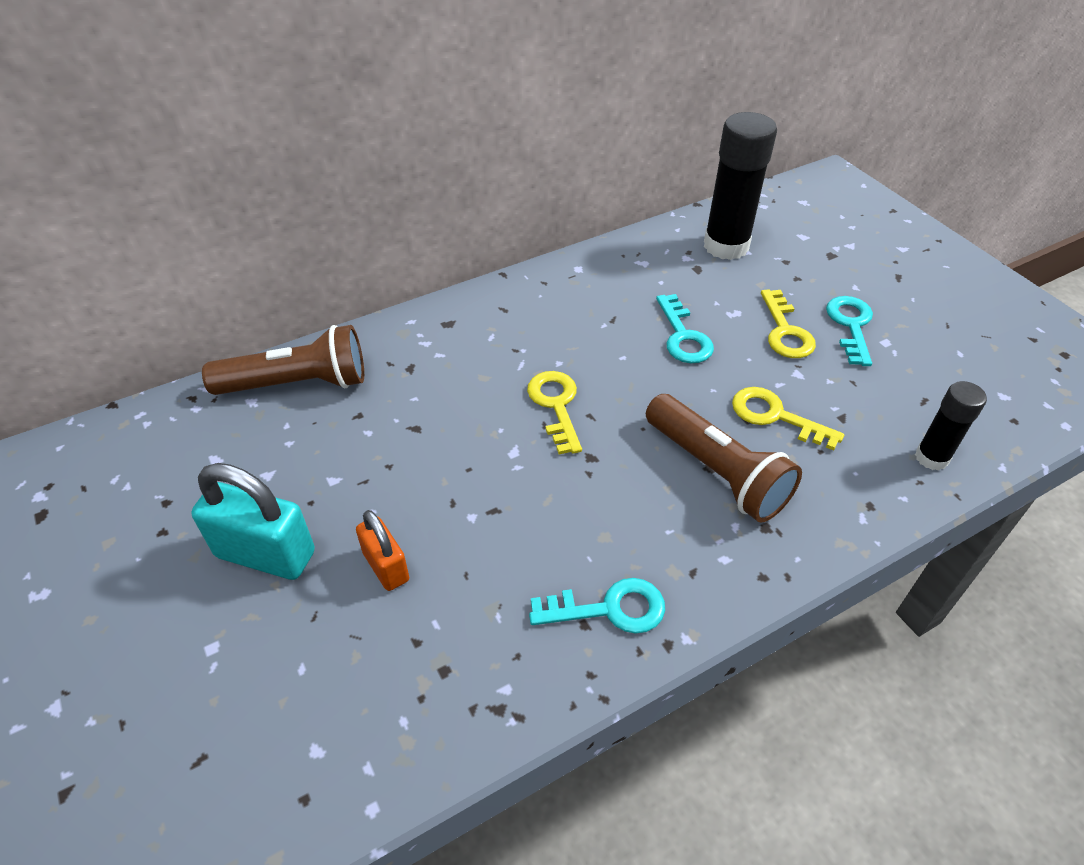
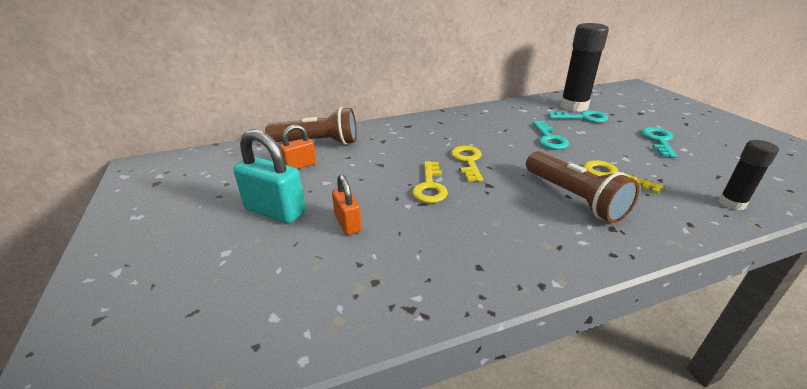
camera: 10 degrees right, 15 degrees down
(281, 446) = (300, 166): none -> orange padlock
(609, 609) = (498, 260): turquoise key -> turquoise key (583, 118)
(785, 331) = (615, 140): yellow key -> yellow key (430, 186)

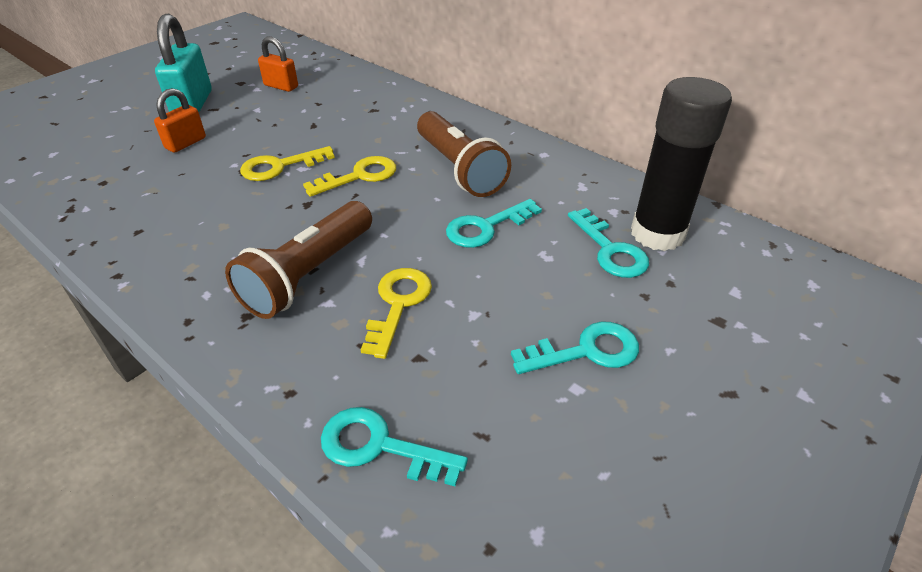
camera: 60 degrees right, 10 degrees up
(317, 142) = (338, 77): brown flashlight -> brown flashlight (459, 169)
(731, 203) = (379, 446): black glue stick -> turquoise key

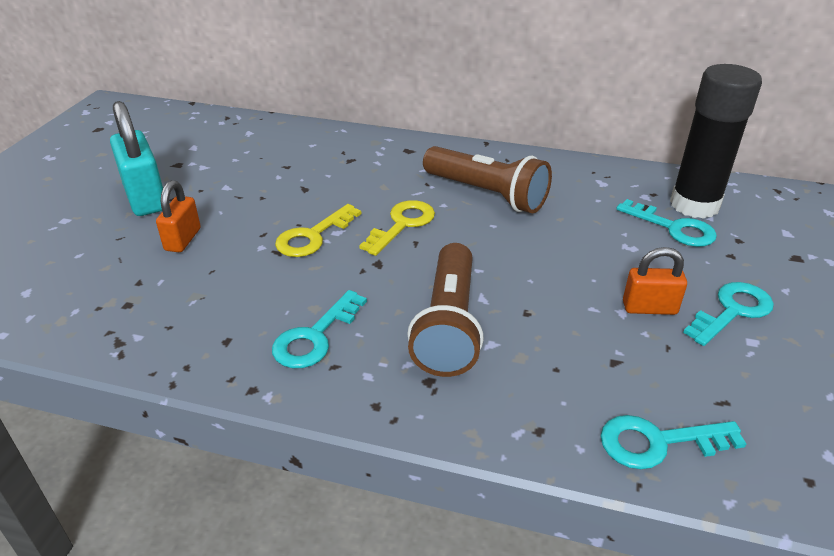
camera: 25 degrees left, 5 degrees down
(281, 86) = (228, 158): orange padlock -> orange padlock (649, 308)
(398, 304) = (554, 324): yellow key -> none
(486, 227) = (560, 238): turquoise key -> turquoise key (315, 337)

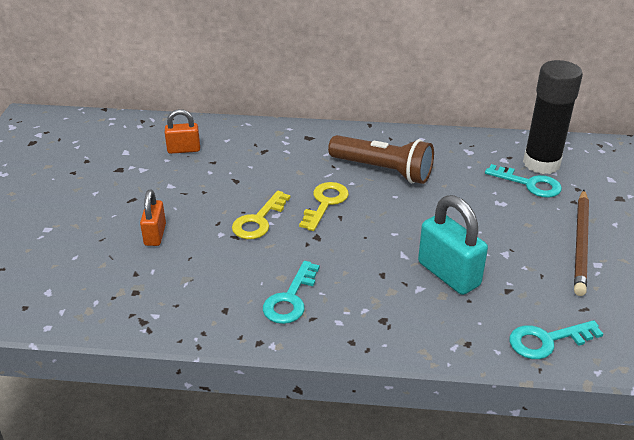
camera: 10 degrees left, 0 degrees up
(146, 198) = (107, 202): turquoise padlock -> turquoise padlock (449, 274)
(448, 325) = (385, 278): brown flashlight -> none
(649, 308) = (523, 248): orange padlock -> orange padlock (184, 149)
(732, 311) = (581, 244): turquoise key -> brown pencil

